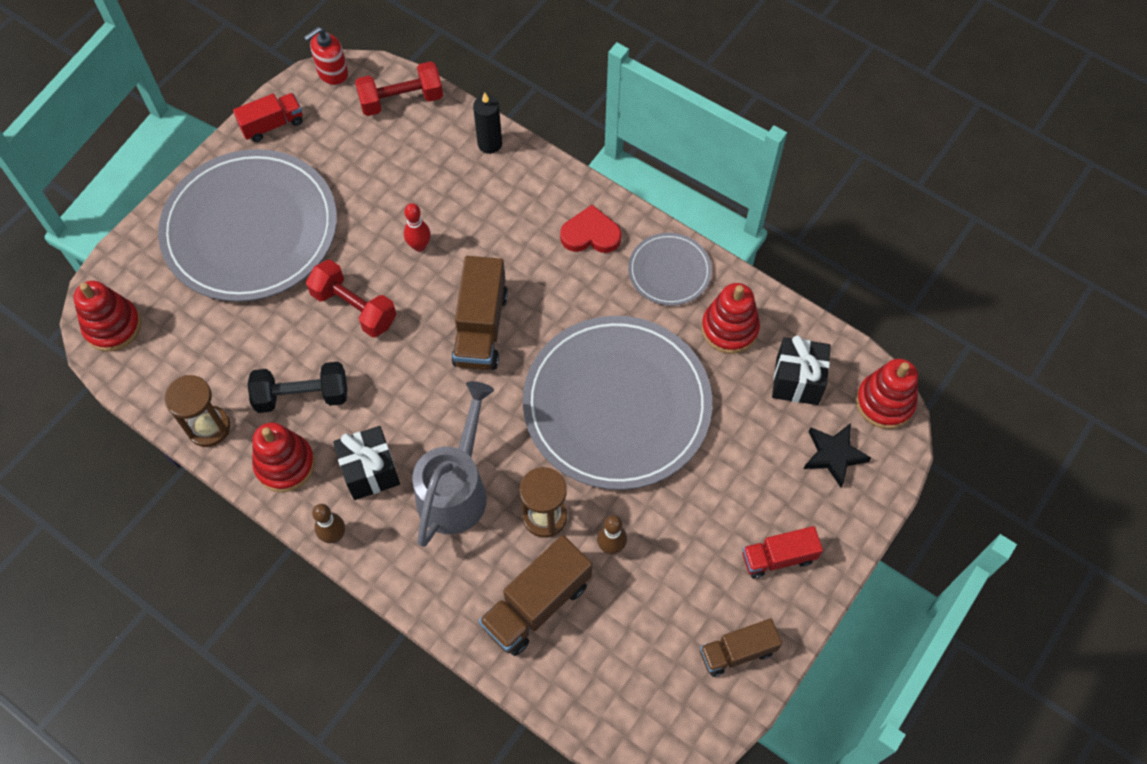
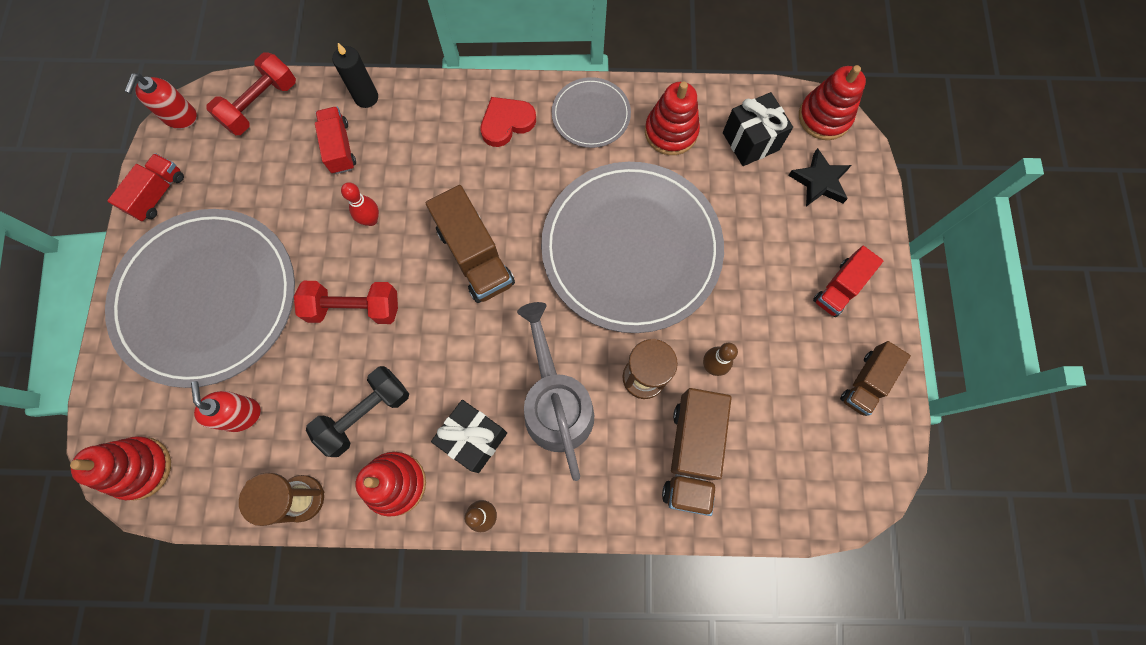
camera: 35 degrees left, 10 degrees up
(211, 334) = (241, 414): none -> red soap dispenser
(438, 172) = (339, 147): none -> red truck

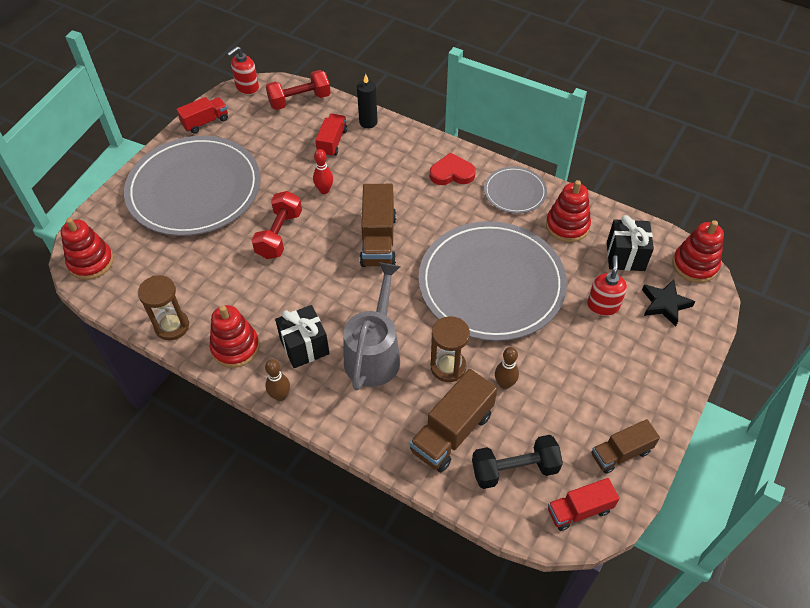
camera: 30 degrees right, 20 degrees down
(241, 414) = (169, 261): red soap dispenser -> red soap dispenser (603, 305)
(354, 308) = (279, 235): red dumbbell -> red dumbbell turned 75 degrees clockwise
(365, 414) = (244, 298): black dumbbell -> black dumbbell (514, 469)
(839, 288) = (638, 380): red truck -> red truck (579, 510)

